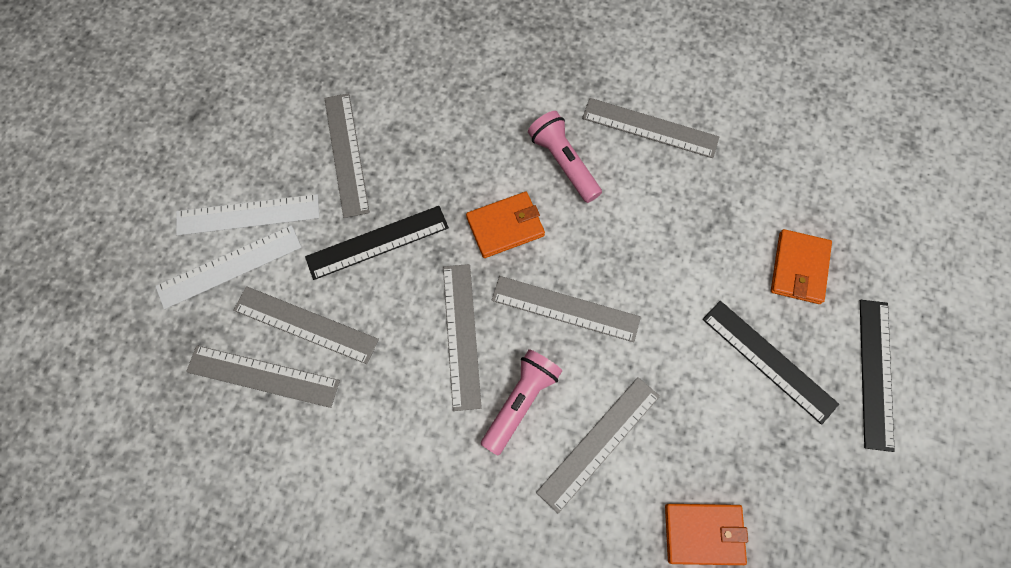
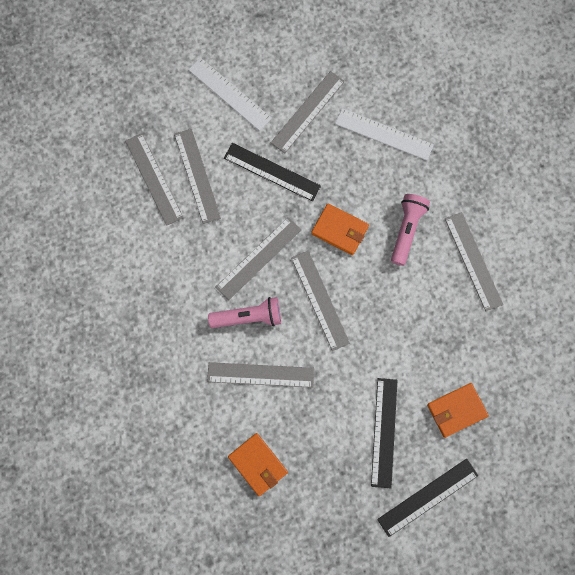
camera: 50 degrees right, 5 degrees up
(229, 266) = (194, 110): white ruler -> white ruler (384, 134)

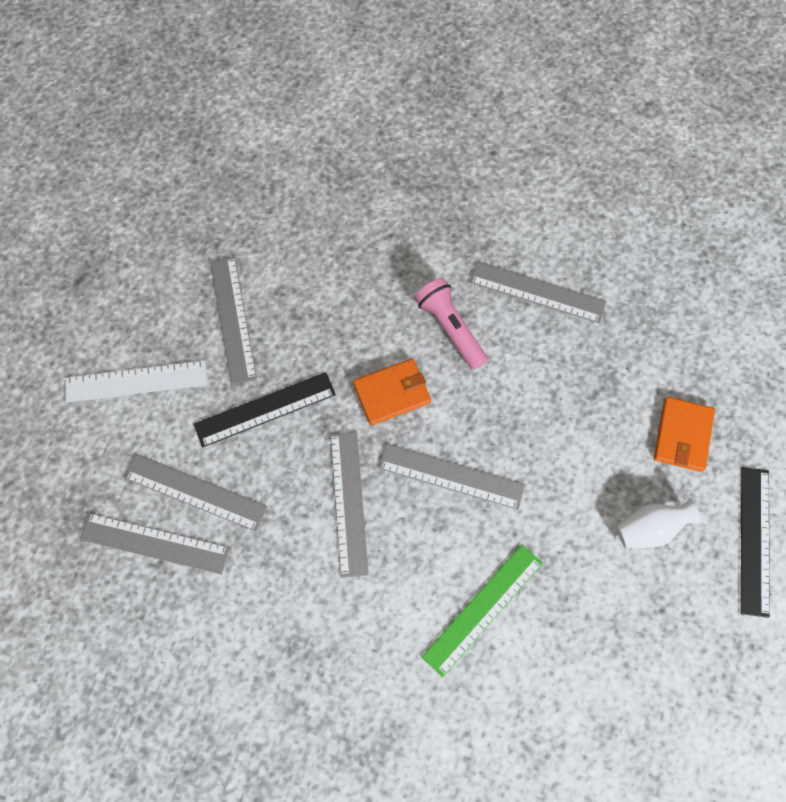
camera: 50 degrees left, 5 degrees down
(248, 317) = (406, 569): pink flashlight -> none
(258, 464) = (583, 696): orange wallet -> none
(260, 375) = (483, 609): grey ruler -> green ruler
(384, 134) = (327, 266): white ruler -> none
(384, 432) = (650, 528): black ruler -> white vase

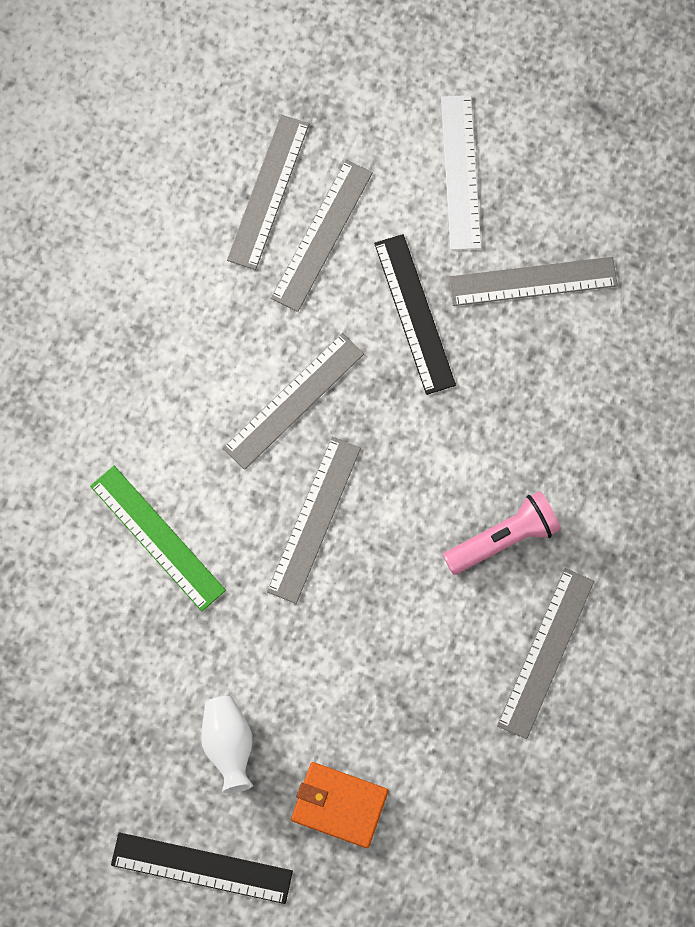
camera: 95 degrees right, 5 degrees up
(348, 503) = (293, 401): grey ruler -> grey ruler turned 45 degrees counterclockwise
(392, 393) = (423, 460): orange wallet -> none

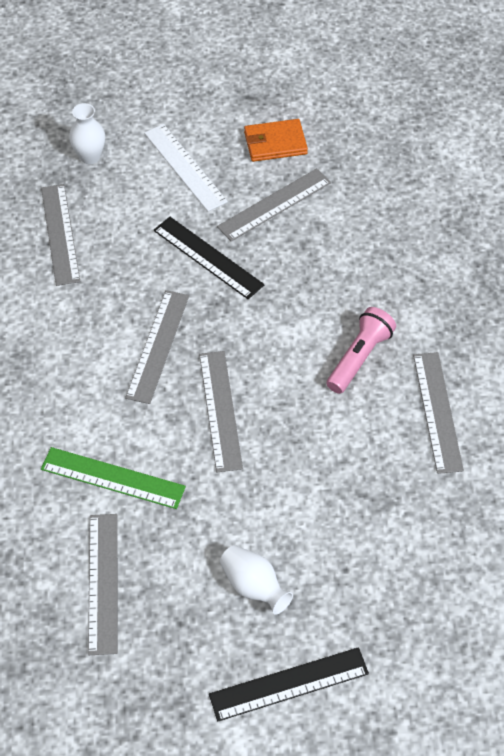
camera: 30 degrees left, 20 degrees down
(322, 235) = (114, 242): grey ruler -> grey ruler (103, 582)
(339, 805) = (362, 584): orange wallet -> orange wallet (275, 143)
(360, 98) = (90, 157): none -> white vase

